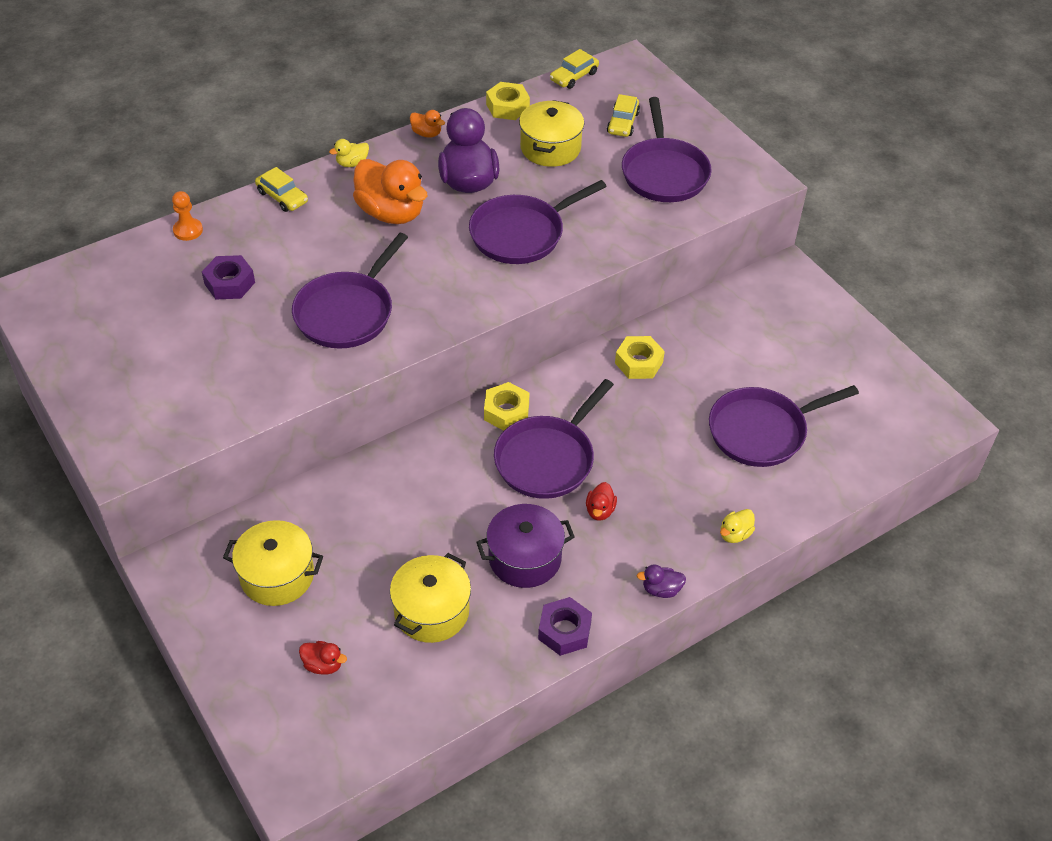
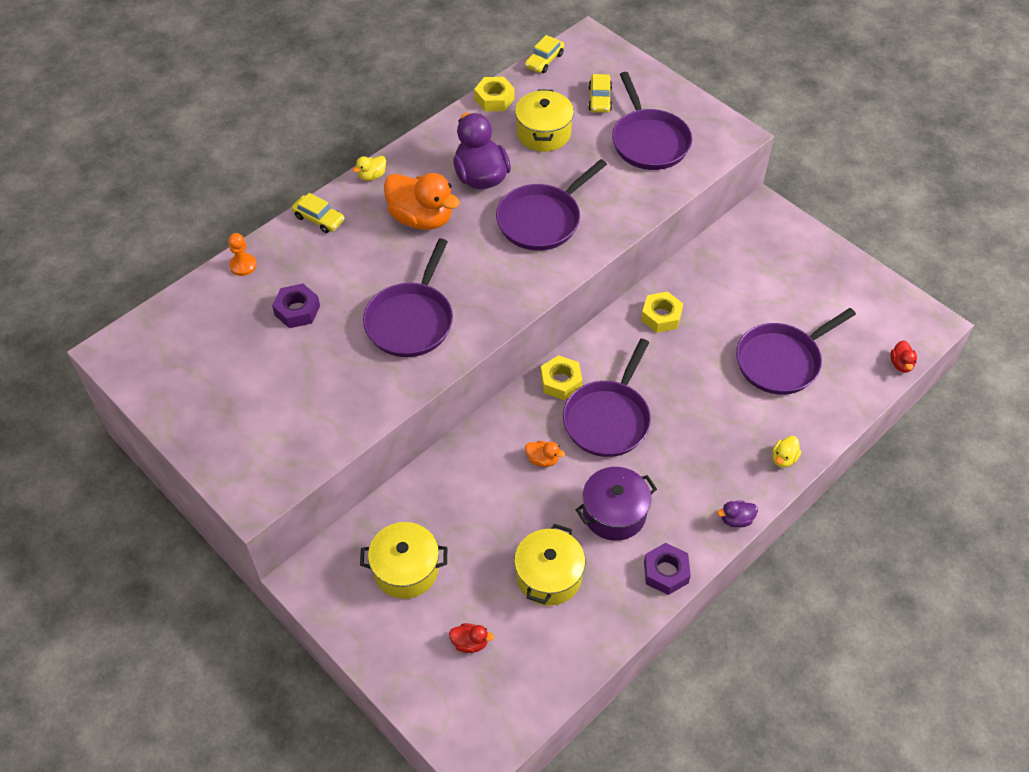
camera: 10 degrees left, 5 degrees up
(426, 133) = (430, 136): orange duck -> orange duck (542, 459)
(600, 510) = (665, 458): red duck -> red duck (901, 364)

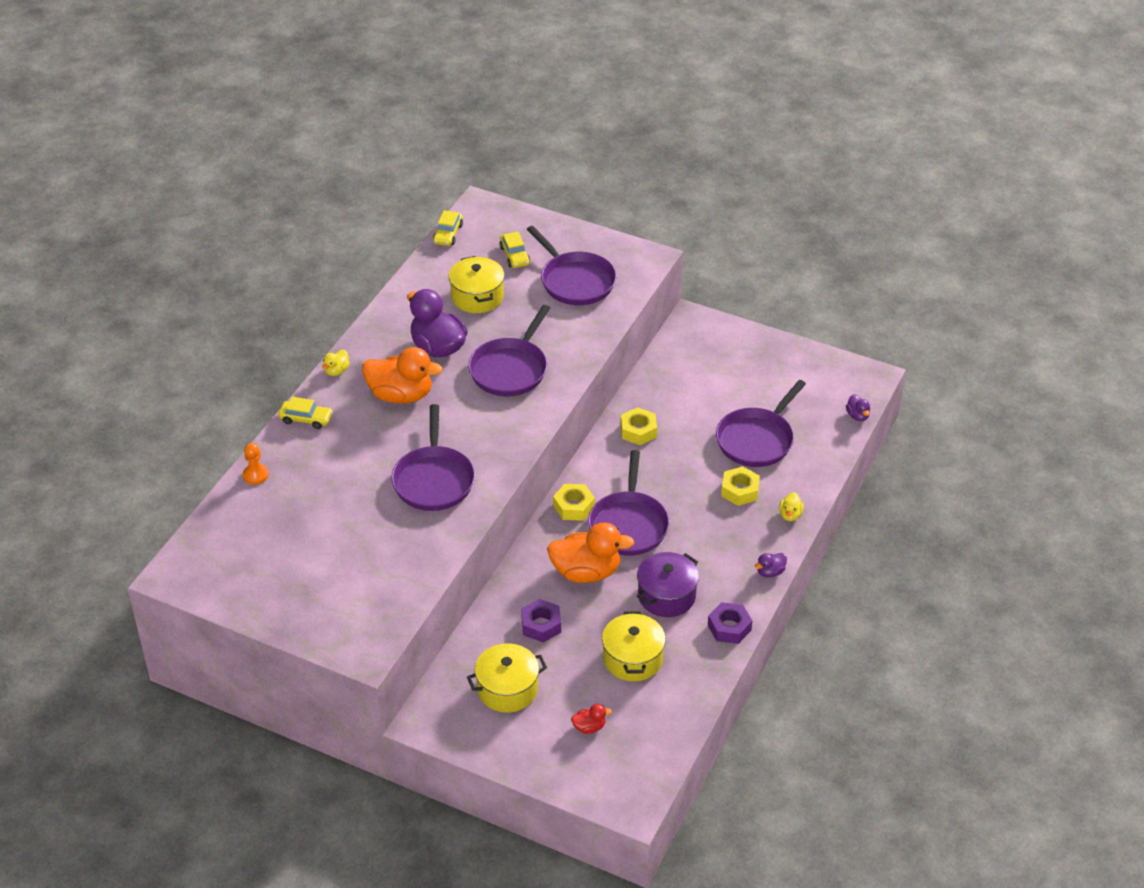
camera: 20 degrees left, 10 degrees down
(297, 310) = (326, 498): purple nut -> purple nut (541, 625)
(494, 99) = (417, 278): yellow nut -> yellow nut (740, 490)
(542, 459) = (586, 572): orange duck -> orange duck, size x2.24
(901, 364) = (857, 416): red duck -> purple duck

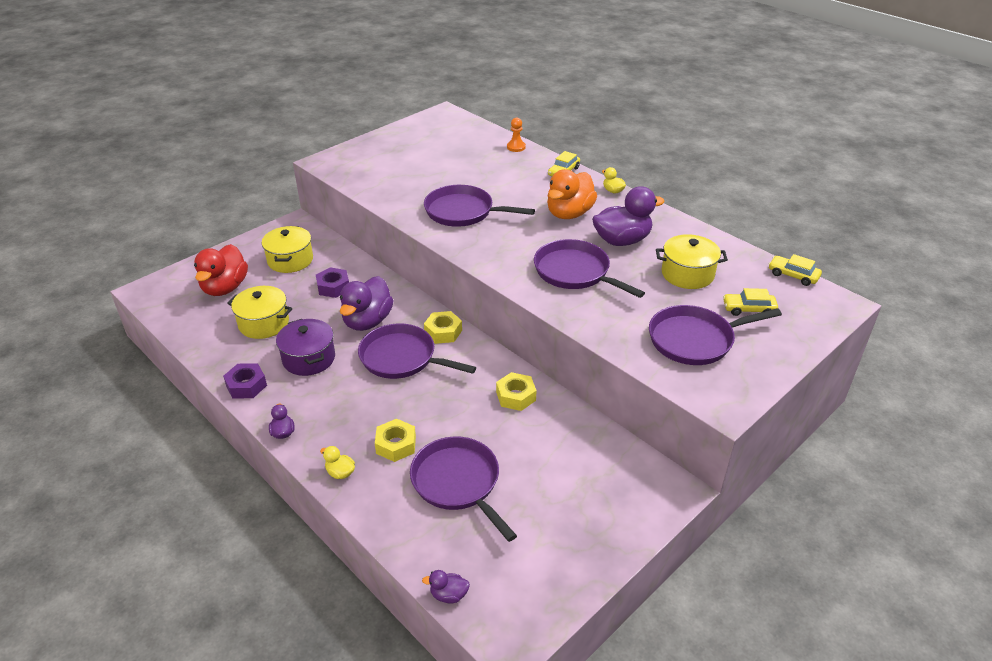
camera: 110 degrees right, 5 degrees down
(586, 572) = (367, 321): orange duck -> purple duck
(589, 727) = (225, 288): red duck -> red duck, size x2.24

